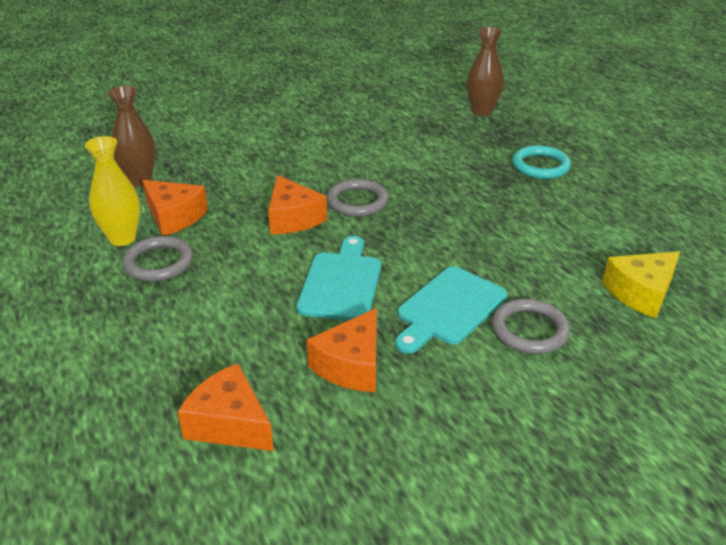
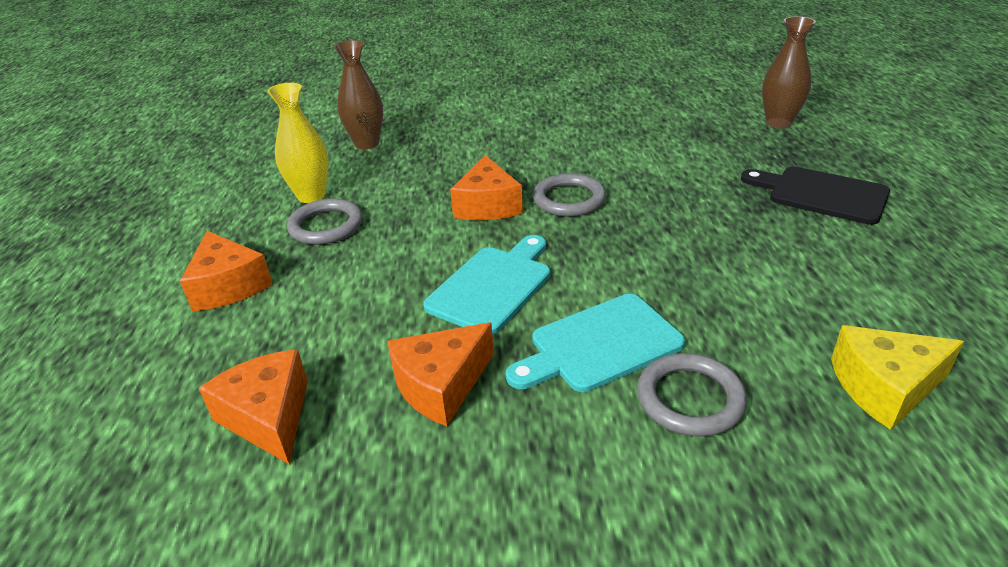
camera: 25 degrees right, 0 degrees up
(174, 217) = (372, 184): orange cheese -> orange cheese (228, 286)
(540, 166) = (821, 194): turquoise ring -> black cutting board

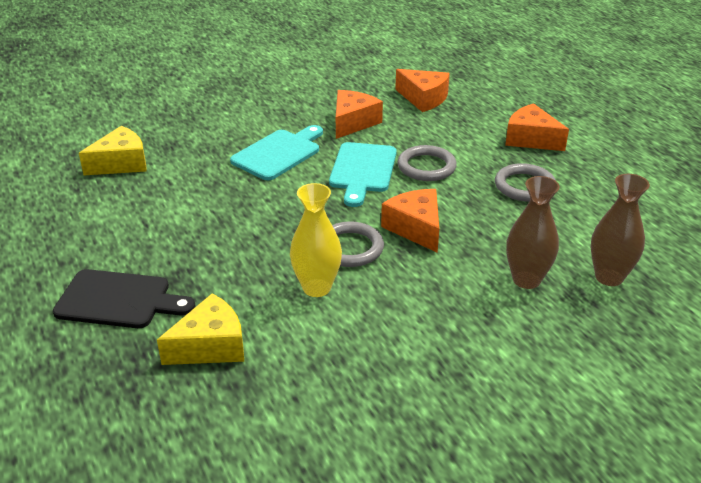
camera: 155 degrees right, 0 degrees up
(311, 196) = (574, 208): yellow vase -> yellow vase (316, 288)
(690, 399) = (224, 140): grey ring -> grey ring (426, 167)
(726, 151) = (210, 346): none -> yellow cheese
(778, 123) = (142, 421): brown vase -> brown vase (526, 280)

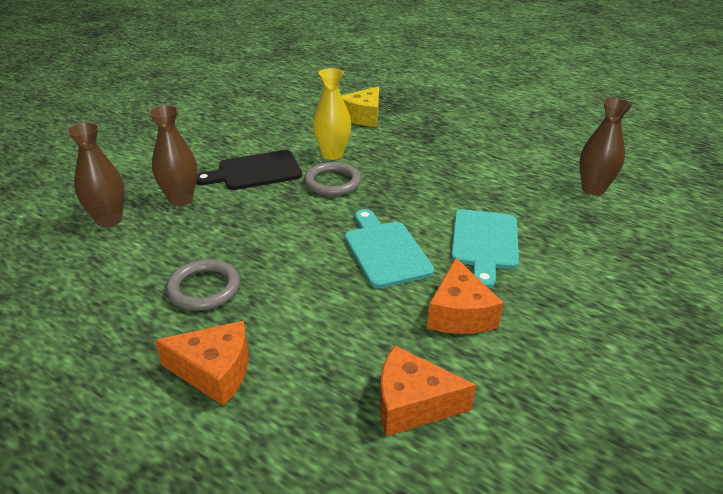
camera: 150 degrees right, 0 degrees up
(118, 300) = (441, 119): black cutting board -> black cutting board (255, 171)
(121, 163) = (593, 189): yellow cheese -> brown vase
(416, 228) = (292, 211): orange cheese -> none
(426, 167) = (324, 278): grey ring -> none

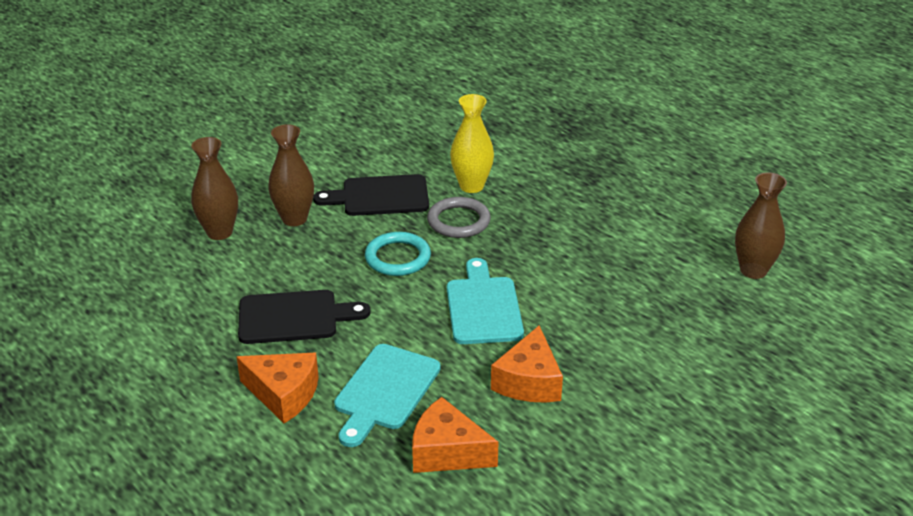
camera: 15 degrees right, 0 degrees up
(204, 288) = (294, 317): grey ring -> black cutting board
(289, 219) = (397, 258): none -> turquoise ring
(363, 116) = (527, 139): yellow cheese -> none
(484, 243) = (592, 314): turquoise cutting board -> turquoise cutting board (385, 391)

